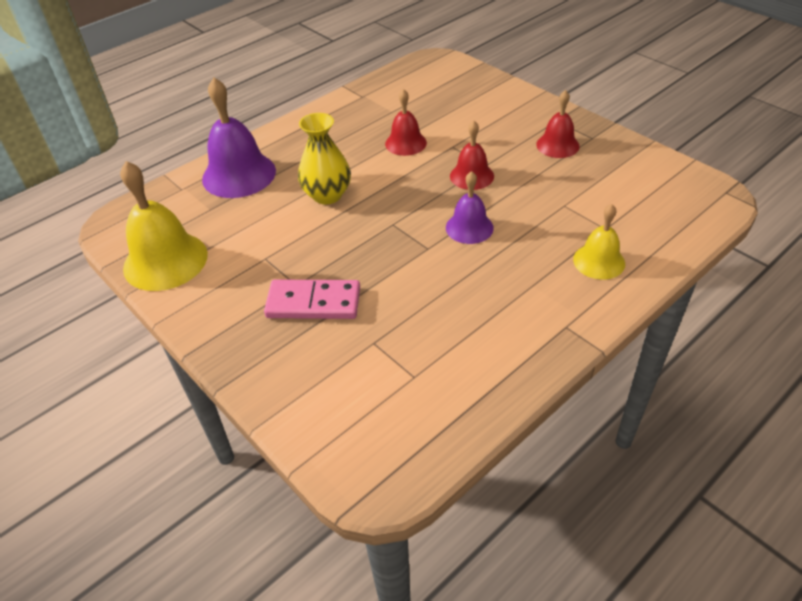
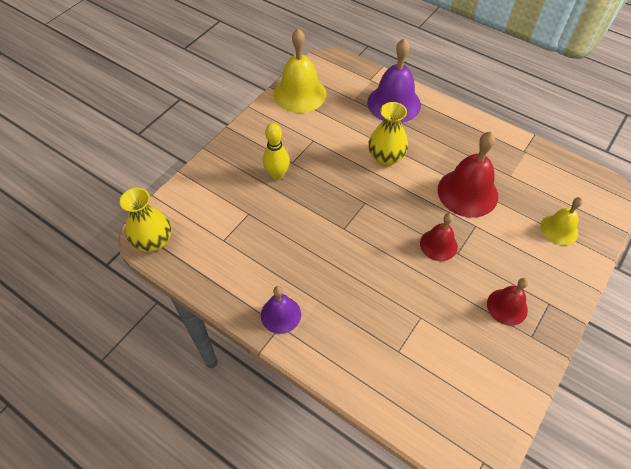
camera: 75 degrees right, 10 degrees up
(313, 303) = (277, 175): pink domino -> yellow bowling pin
(393, 471) = (153, 241): none -> yellow vase
(405, 143) = (467, 192): red bell -> red bell, size x1.71
(469, 227) = (373, 251): purple bell -> purple bell (280, 314)
(599, 261) = (355, 346): yellow bell -> yellow bell (559, 229)

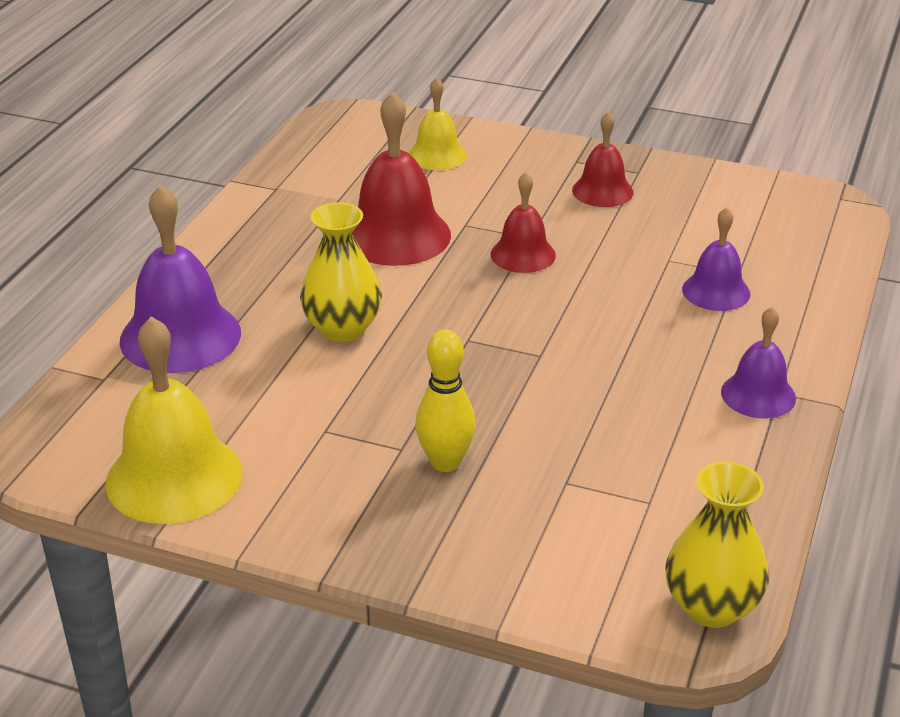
camera: 105 degrees left, 20 degrees down
(381, 330) = (716, 291): none -> purple bell

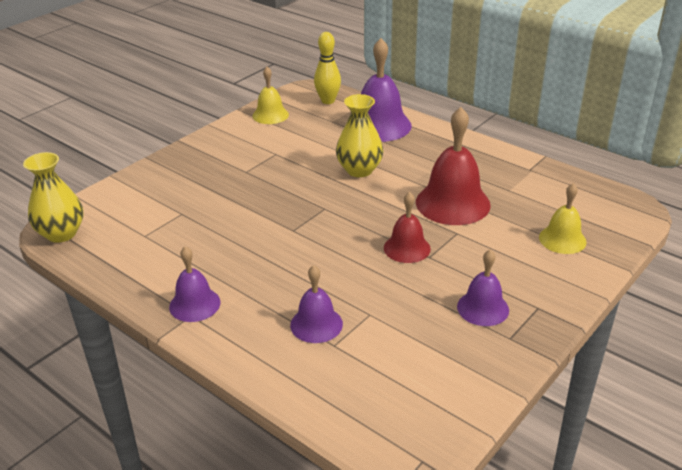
camera: 110 degrees right, 0 degrees up
(174, 477) = (270, 115): yellow bell -> yellow bell, size x0.59
(445, 462) = (225, 181): yellow bowling pin -> yellow bowling pin (328, 101)
(602, 191) = (483, 308): red bell -> purple bell

